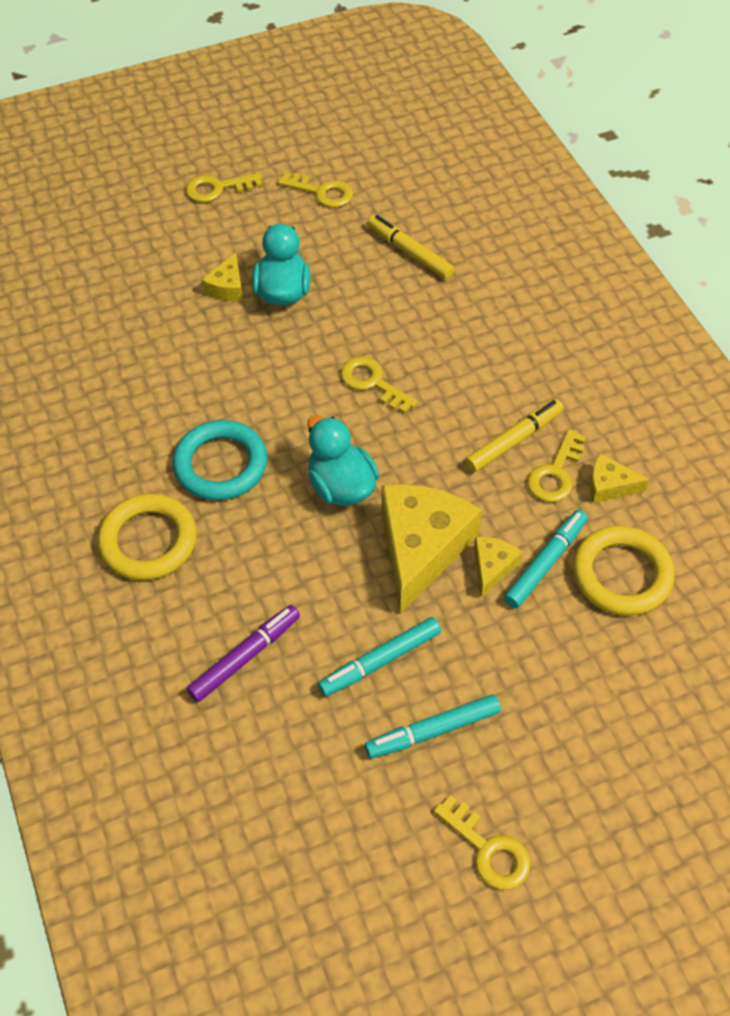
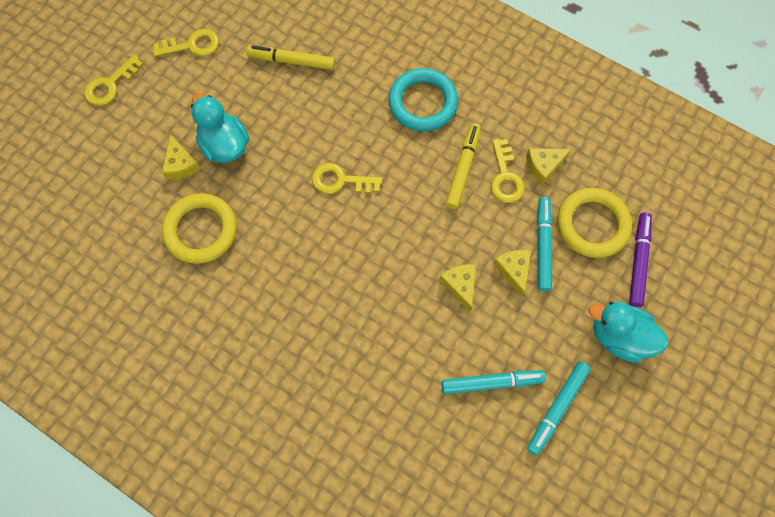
camera: 35 degrees left, 15 degrees up
(148, 541) = (276, 398): yellow ring -> yellow ring (201, 230)
(221, 464) = (283, 308): turquoise ring -> turquoise ring (423, 103)
(245, 657) = (405, 438): purple marker -> purple marker (638, 261)
(341, 486) = (376, 273): turquoise duck -> turquoise duck (619, 336)
(380, 661) = (492, 382): turquoise marker -> turquoise marker turned 120 degrees counterclockwise
(421, 548) = (460, 285): yellow cheese -> yellow cheese, size x0.48
(488, 849) = (642, 463): yellow key -> none

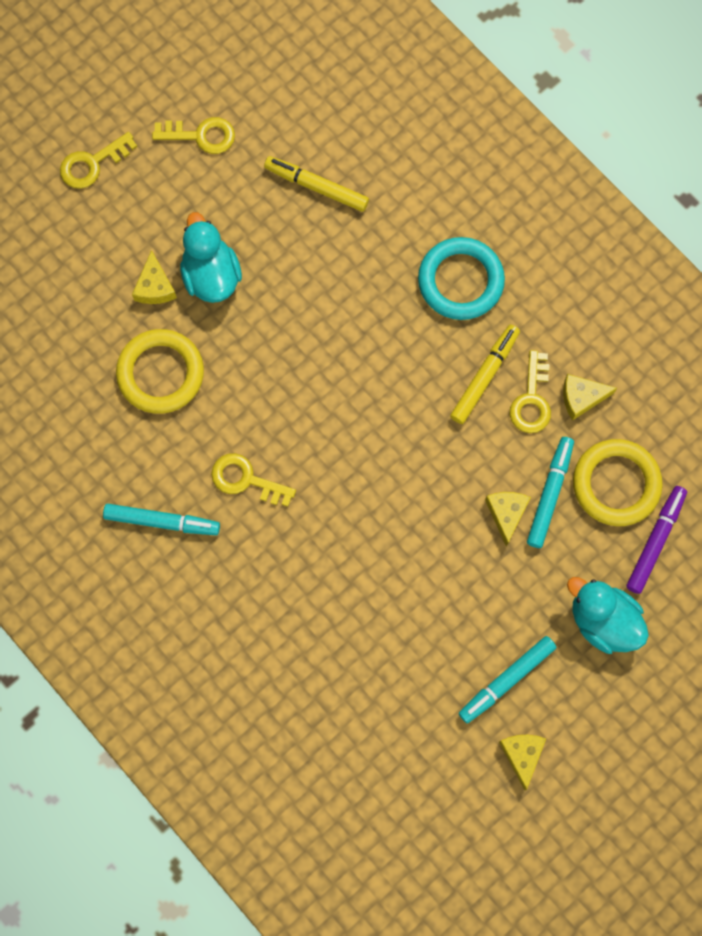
camera: 15 degrees right, 5 degrees up
(340, 180) = (336, 354): yellow key -> yellow key (246, 480)
(460, 285) = (440, 515): yellow cheese -> yellow cheese (522, 755)
(492, 382) = (443, 633): turquoise marker -> turquoise marker (162, 521)

